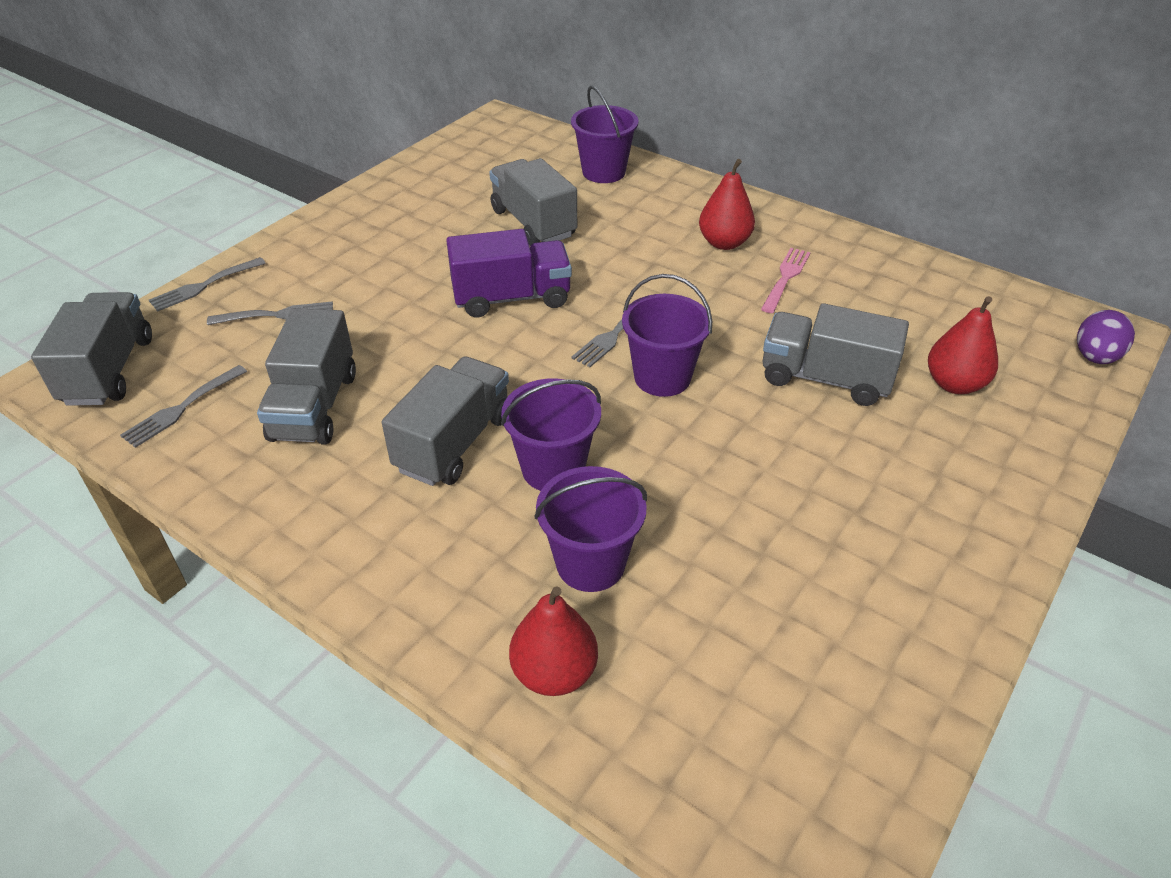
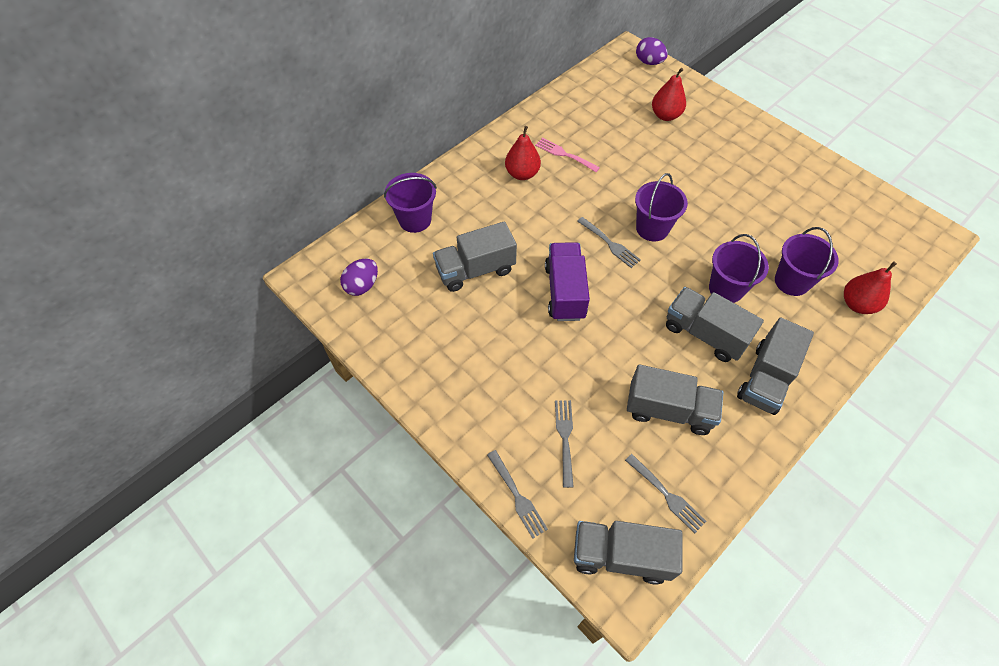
camera: 80 degrees left, 15 degrees up
(491, 153) = (362, 285): none -> purple egg
(825, 378) = (658, 161): grey truck -> grey truck (766, 378)

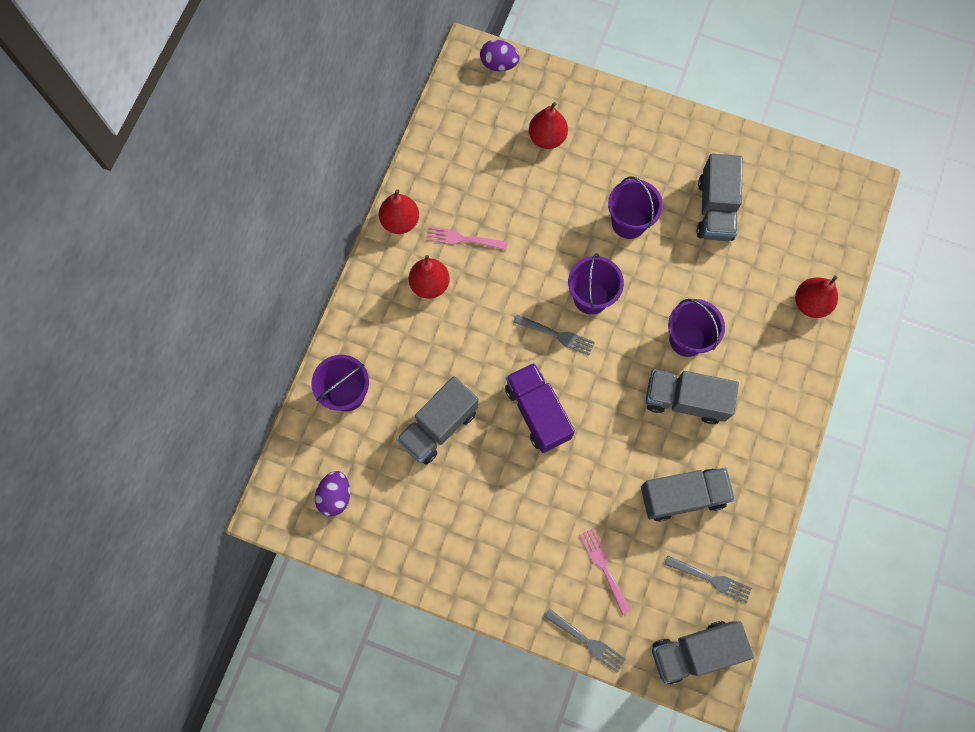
camera: 25 degrees left, 15 degrees up
(521, 128) = (400, 221): none -> red pear
(565, 438) = (604, 567): grey fork -> pink fork
(766, 378) = (755, 423): grey truck -> grey truck (715, 209)
(792, 281) = (744, 303): purple bucket -> purple bucket (629, 222)

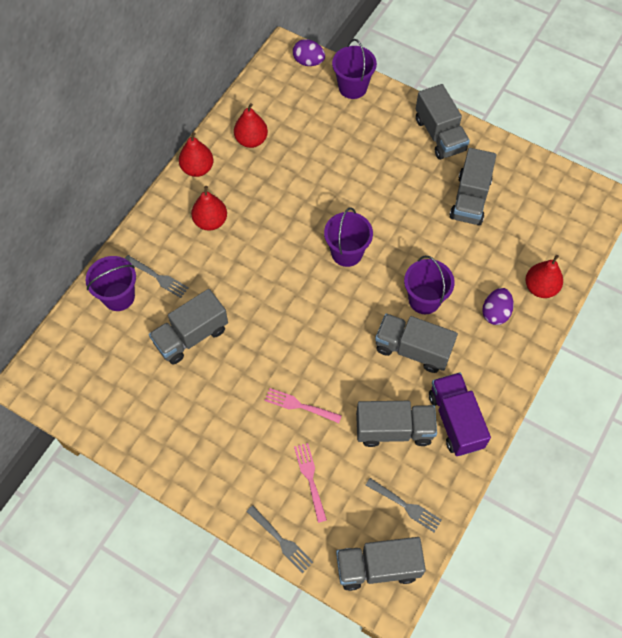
camera: 10 degrees right, 10 degrees down
(335, 496) = (87, 378): purple egg -> purple egg (495, 313)
(463, 239) = (247, 190): pink fork -> pink fork (299, 405)
(537, 412) = (280, 338): purple truck -> purple truck (455, 420)
(547, 138) = (336, 123): red pear -> red pear (251, 140)
(557, 335) = (311, 278): grey fork -> grey fork (158, 277)
(629, 222) = (392, 198): purple bucket -> purple bucket (352, 87)
(667, 134) = (439, 135): none -> grey truck

